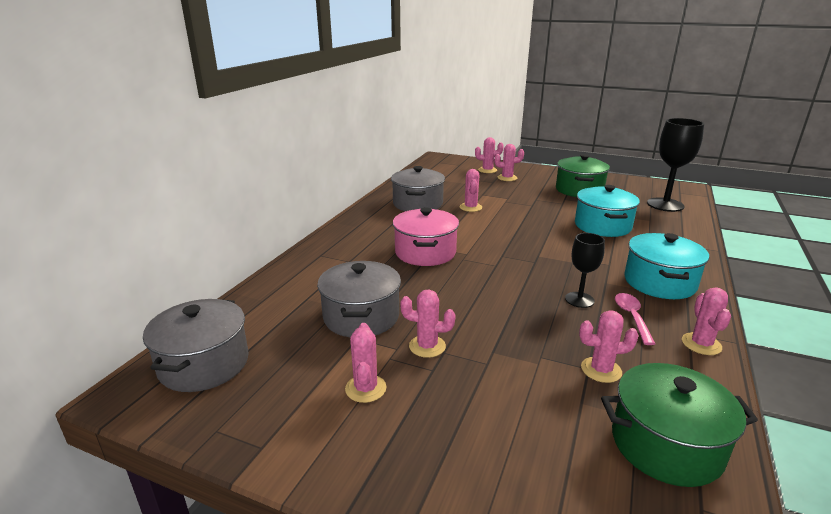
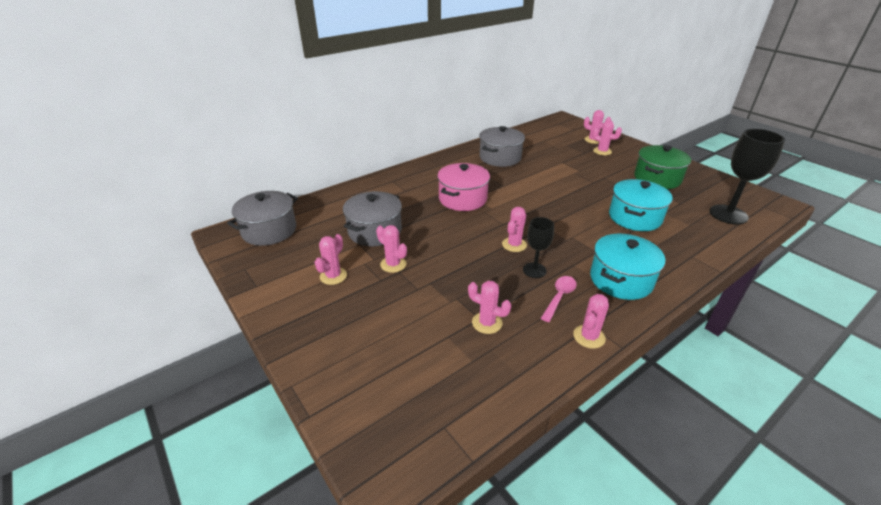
camera: 30 degrees right, 10 degrees up
(470, 207) = (538, 171): pink cactus -> pink cactus (514, 244)
(666, 445) = (470, 384): green pot -> none

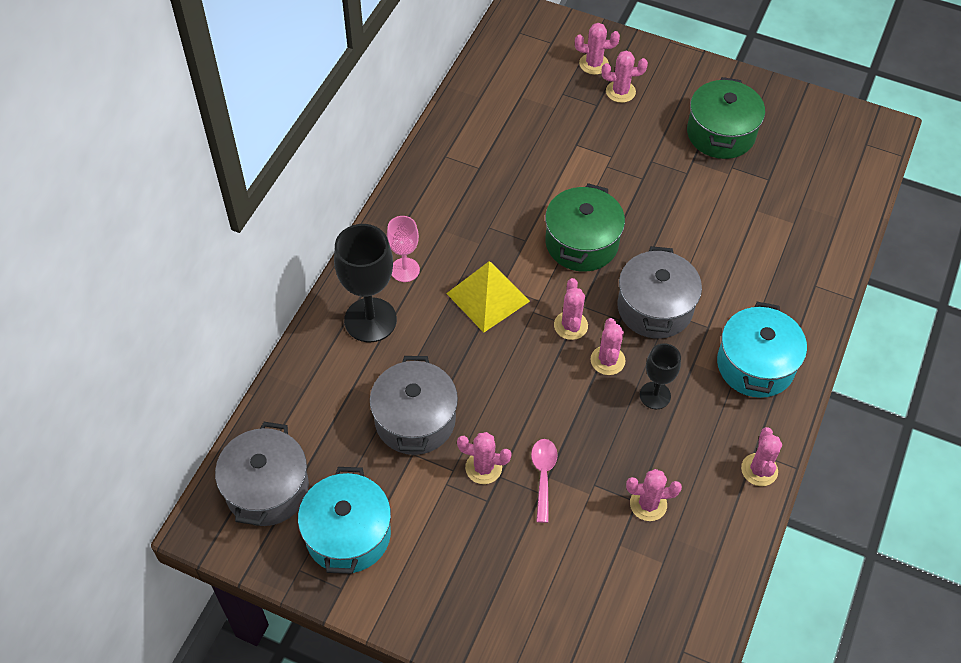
camera: 30 degrees left, 20 degrees up
(333, 276) = (424, 524): pink cactus -> pink cactus (570, 325)
(427, 178) = (405, 270): none -> pink goblet
(462, 199) = (488, 297): pink pot -> yellow pyramid
(500, 158) = (481, 171): grey pot -> grey pot (655, 308)
(536, 195) = (581, 243): none -> green pot
(559, 297) = (703, 426): pink spoon -> pink spoon (543, 476)
(635, 217) = (726, 237): turquoise pot -> turquoise pot (348, 534)
(728, 214) = (830, 181): black goblet -> black goblet (370, 320)

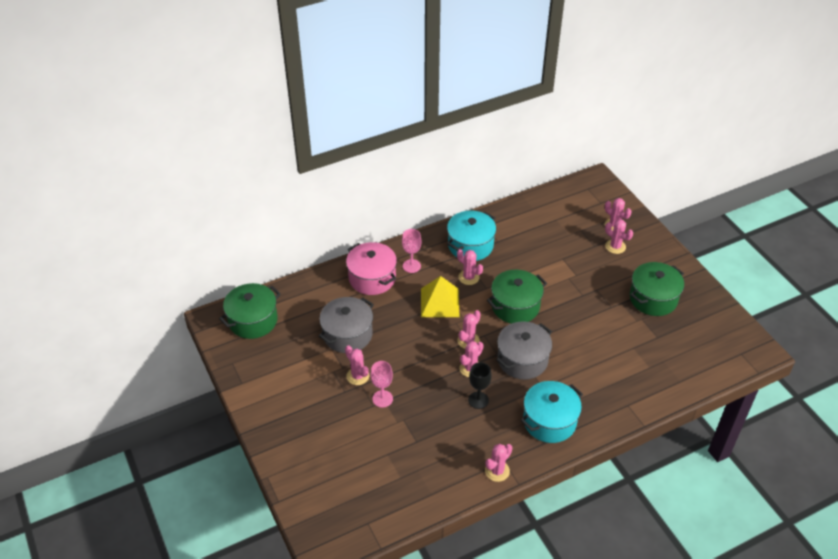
camera: 40 degrees right, 10 degrees down
(267, 489) = (253, 320): grey pot -> green pot
(348, 534) = (267, 363): turquoise pot -> turquoise pot (470, 245)
(370, 320) = (372, 278): black goblet -> pink pot
(543, 476) = (382, 399): pink spoon -> pink goblet
(648, 504) = (421, 446): pink cactus -> pink cactus (469, 277)

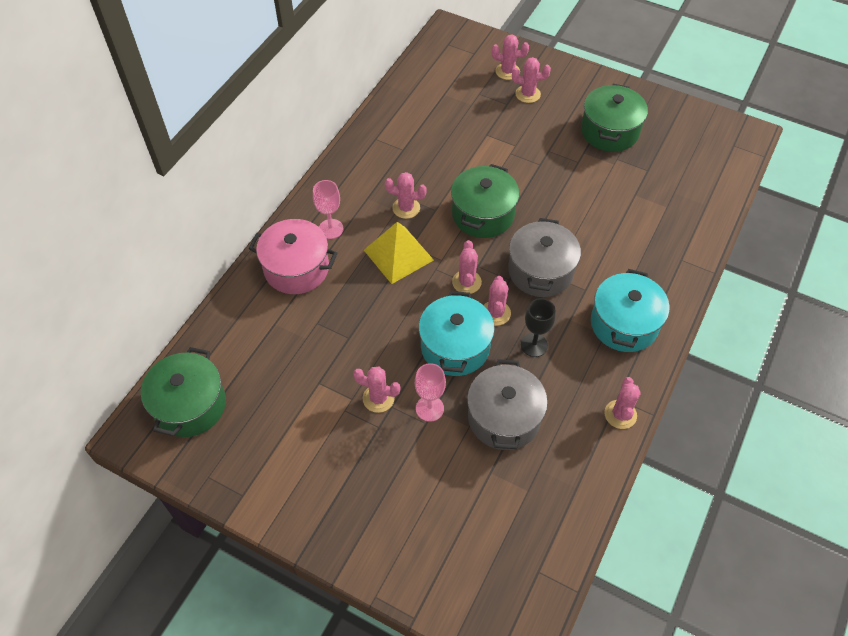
camera: 35 degrees left, 10 degrees up
(347, 334) = (324, 354): grey pot -> grey pot (504, 418)
(470, 245) = (377, 170): turquoise pot -> turquoise pot (455, 347)

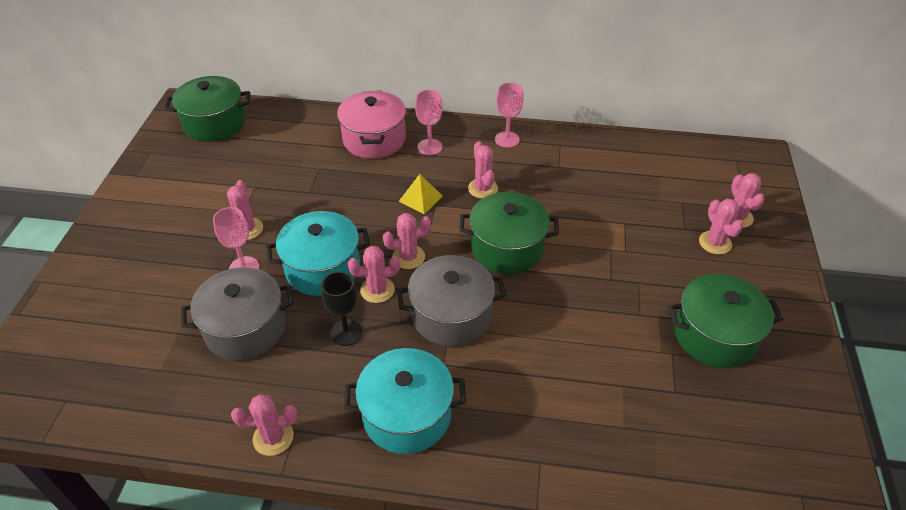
camera: 70 degrees right, 10 degrees down
(349, 171) = (507, 139): none -> pink goblet
(398, 255) = (420, 198): yellow pyramid -> yellow pyramid, size x0.59

